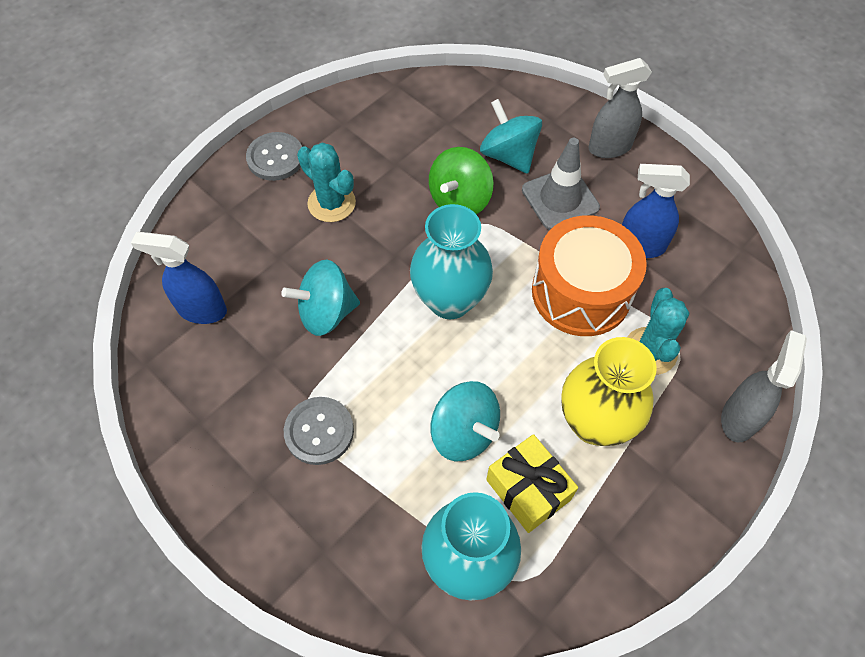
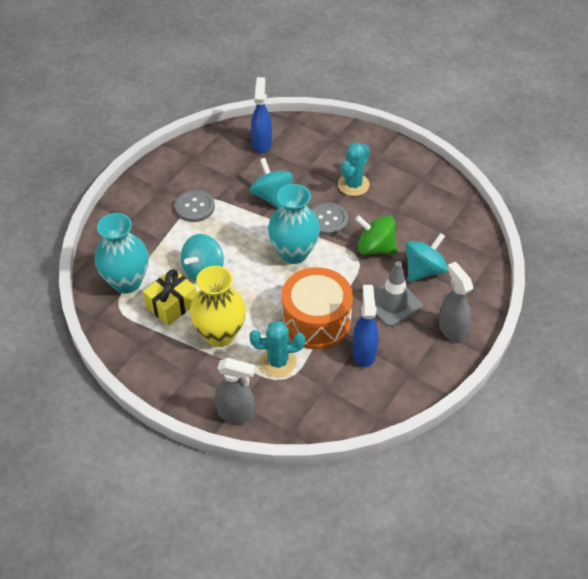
camera: 80 degrees right, 10 degrees down
(275, 158) = (381, 152): grey button -> grey button (328, 220)

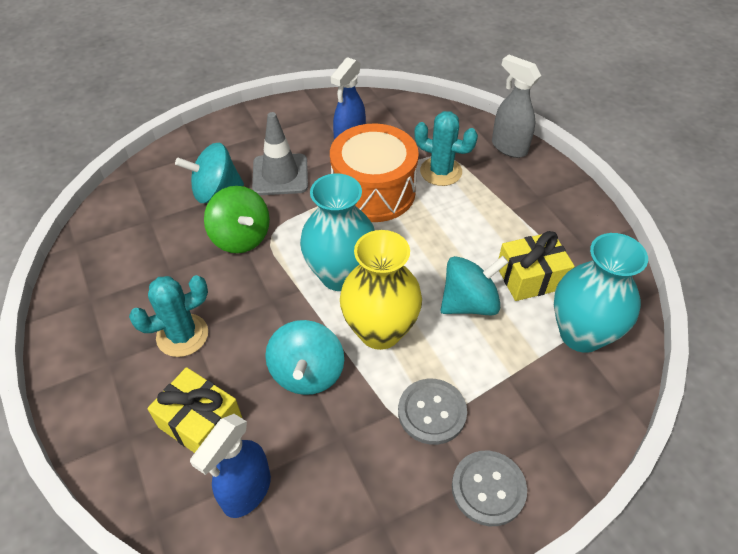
camera: 150 degrees left, 0 degrees up
(220, 334) = (487, 221): yellow vase -> yellow vase (380, 331)
(306, 156) = (200, 422): none -> yellow gift
(328, 220) = (263, 299): grey button -> grey button (488, 488)
(451, 329) = (249, 131): grey spray bottle -> none

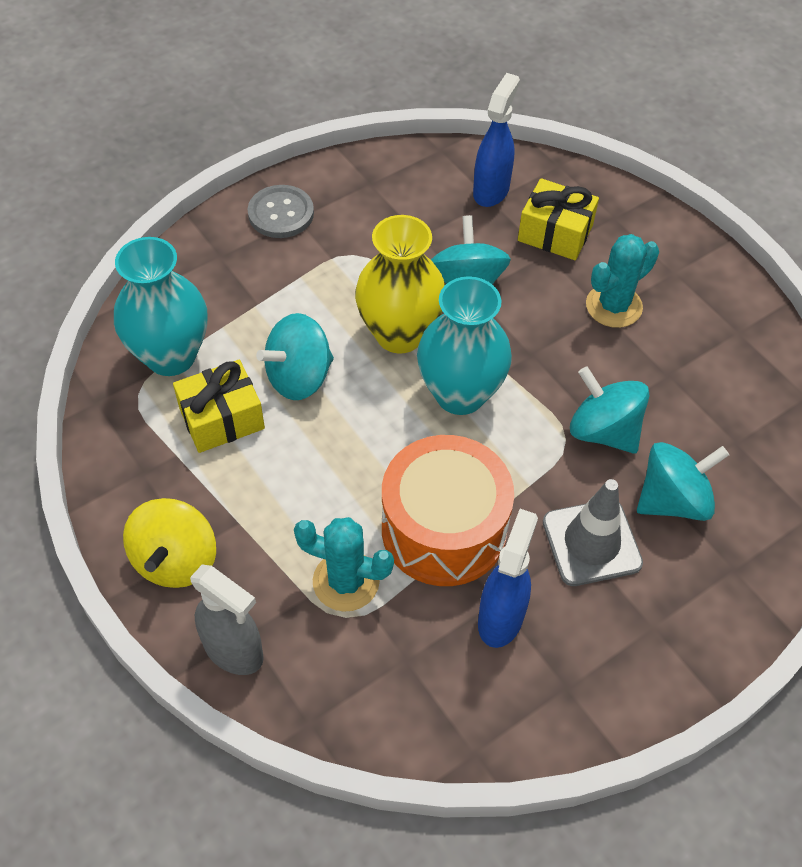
camera: 170 degrees right, 5 degrees up
(241, 237) = (603, 431): green spinning top -> turquoise spinning top
(432, 412) = (335, 264): grey button -> none
(551, 193) = (176, 560): none -> yellow spinning top

